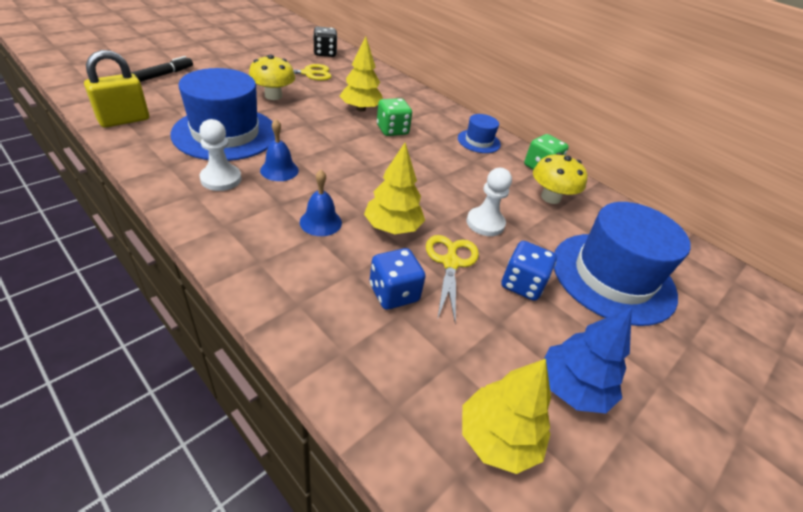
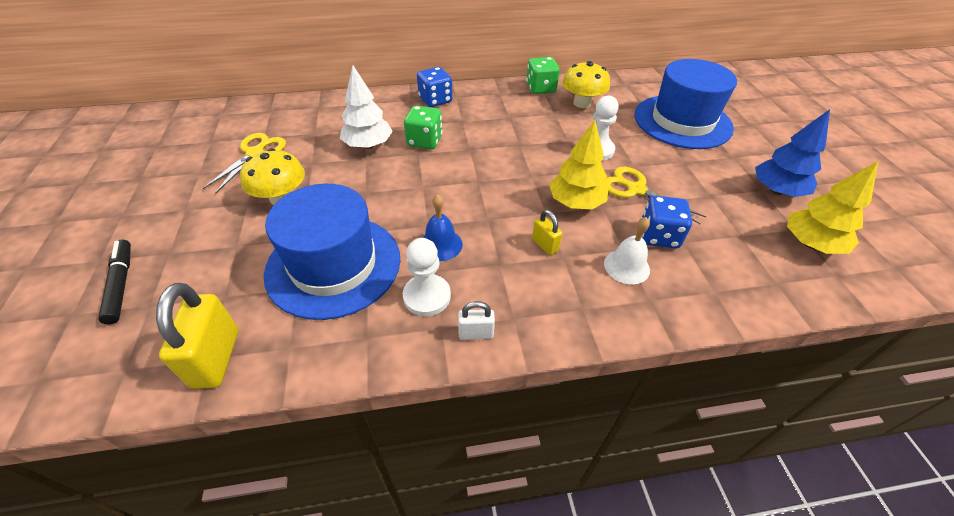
camera: 50 degrees left, 5 degrees up
(197, 211) = (476, 333): none -> white padlock
(320, 222) = (545, 245): blue bell -> yellow padlock
(325, 53) = (219, 123): black dice -> none
(331, 278) = (626, 266): none -> white bell
(361, 109) = (368, 145): yellow tree -> white tree
(478, 141) = (481, 101): blue hat -> none
(522, 284) = (674, 165): blue dice -> blue dice (435, 100)

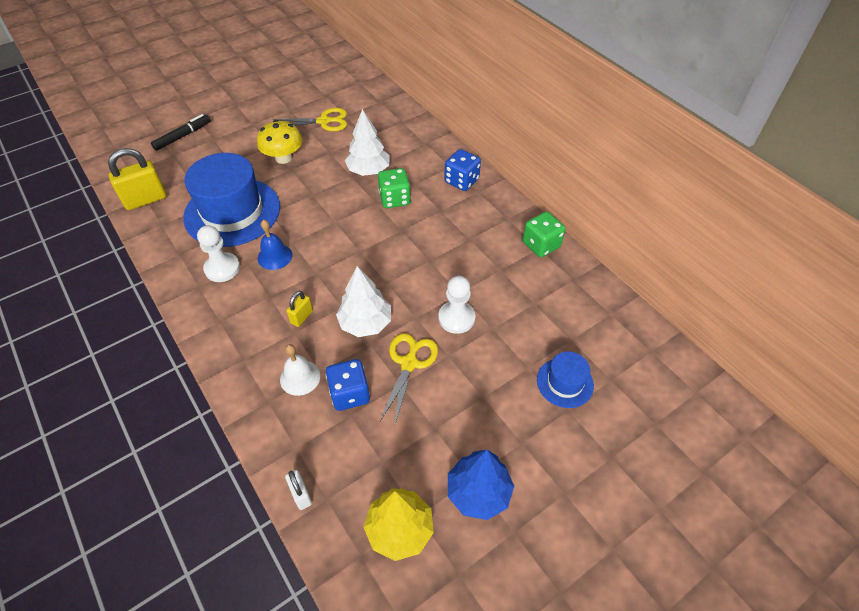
camera: 65 degrees right, 5 degrees up
(476, 333) = (199, 305): white padlock -> white padlock (301, 495)
(575, 202) = (365, 323): yellow tree -> white tree
(582, 103) = (537, 285): yellow mushroom -> none
(682, 121) = (565, 382): blue hat -> blue hat, size x0.48

